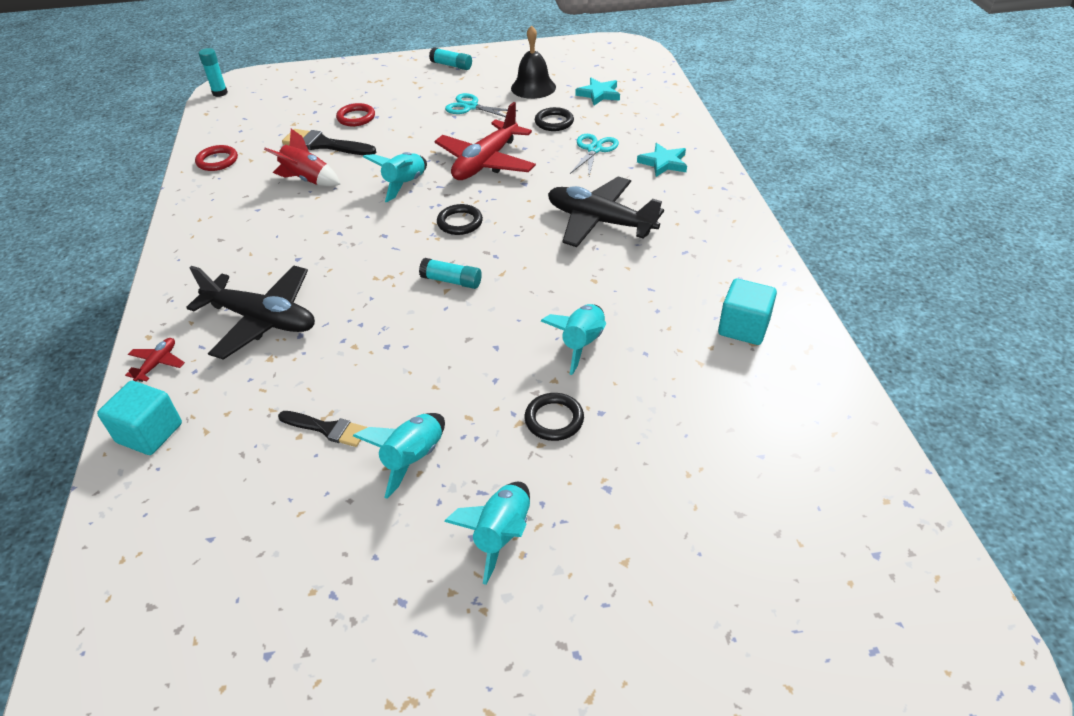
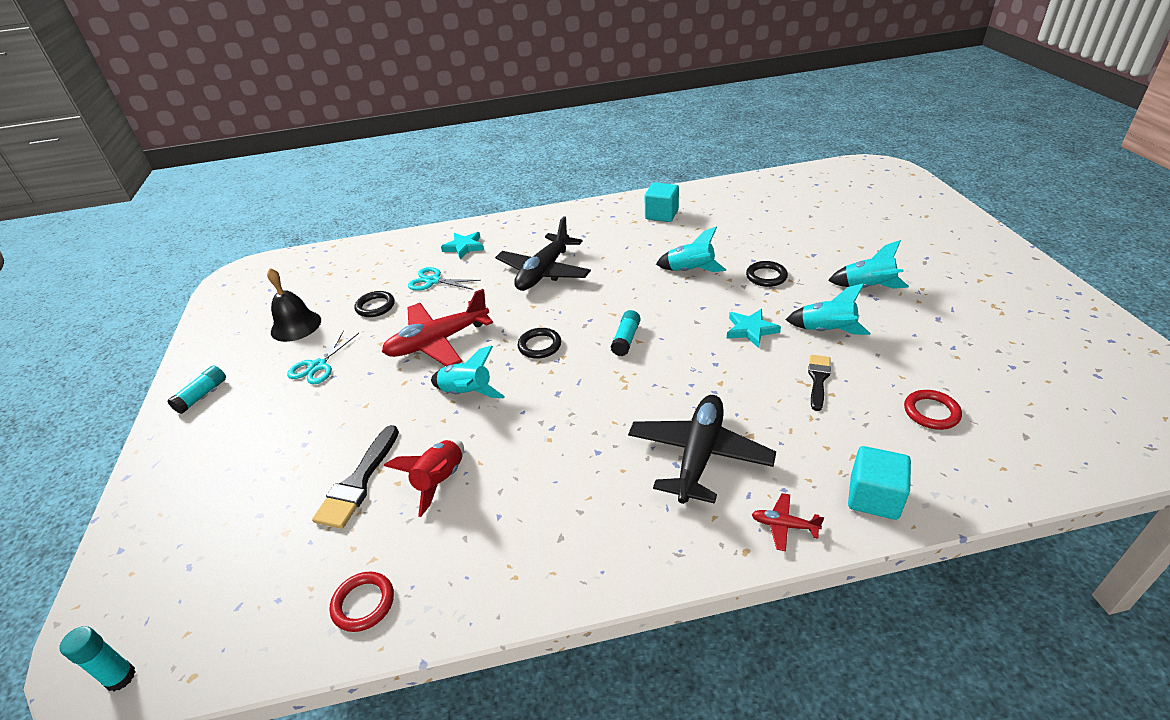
camera: 90 degrees left, 5 degrees down
(356, 117) = (298, 464): red ring -> red ring (931, 412)
(486, 162) = (438, 342): red plane -> red plane turned 120 degrees clockwise
(599, 94) = (332, 284): turquoise star -> turquoise star (751, 330)

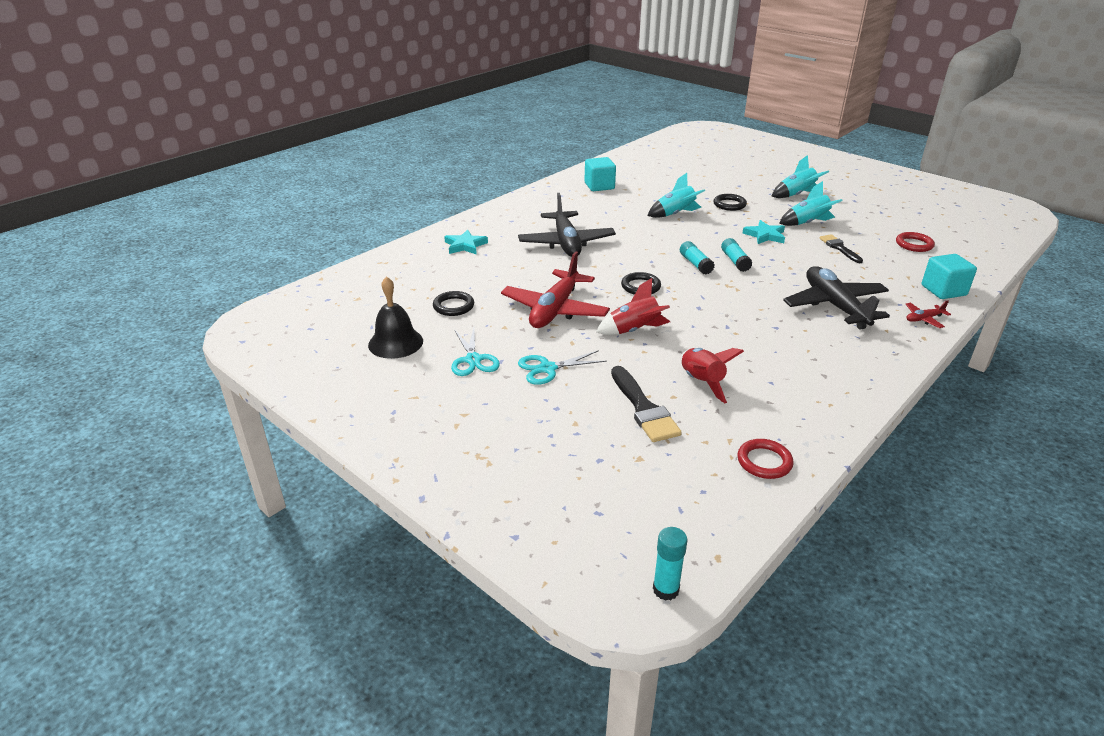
camera: 40 degrees left, 5 degrees down
(202, 395) = (390, 419): turquoise glue stick -> turquoise glue stick (735, 261)
(433, 281) = (478, 274): turquoise scissors -> turquoise scissors (547, 368)
(467, 393) = (634, 330): turquoise rocket -> red rocket

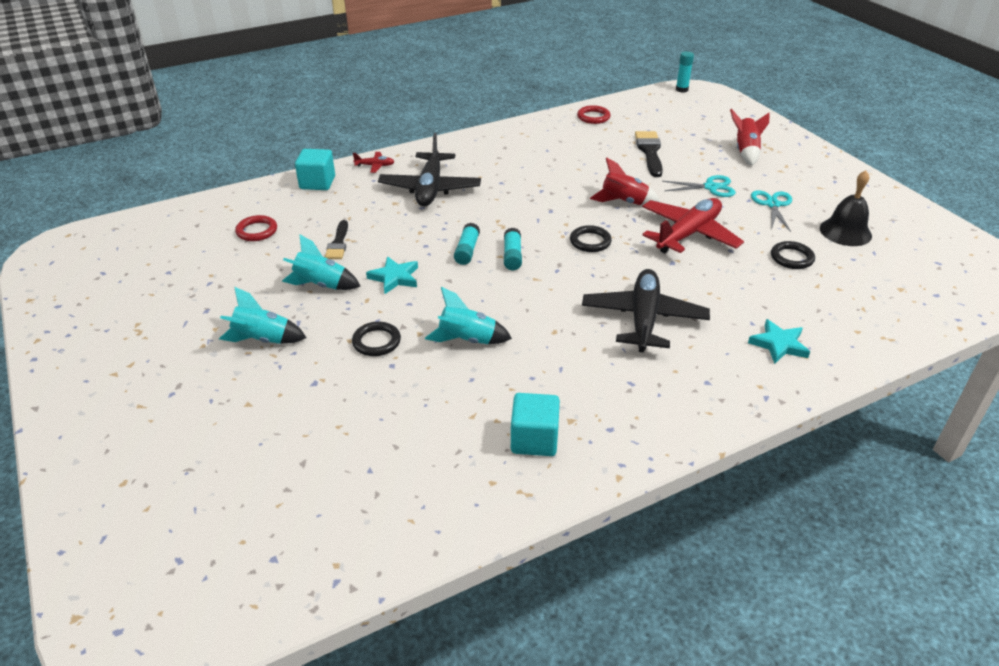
camera: 160 degrees left, 5 degrees up
(701, 382) = (597, 158): red rocket -> red rocket (746, 151)

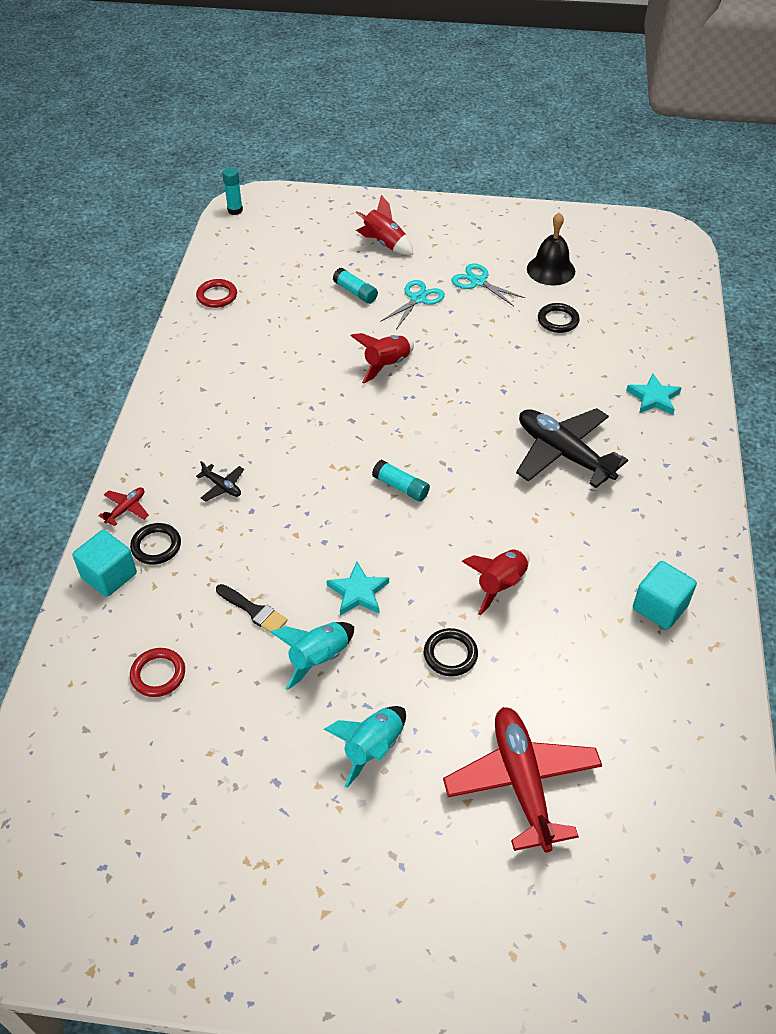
camera: 55 degrees left, 10 degrees up
(430, 188) = (222, 486): black plane -> black plane, size x0.43
(467, 251) = (362, 515): turquoise glue stick -> turquoise glue stick (355, 292)
(467, 340) = (500, 585): turquoise rocket -> red rocket
(590, 241) = (427, 422): black ring -> black ring (156, 546)
(649, 152) = (321, 298): black brush -> none
(688, 234) = (473, 356): red plane -> red plane (522, 782)

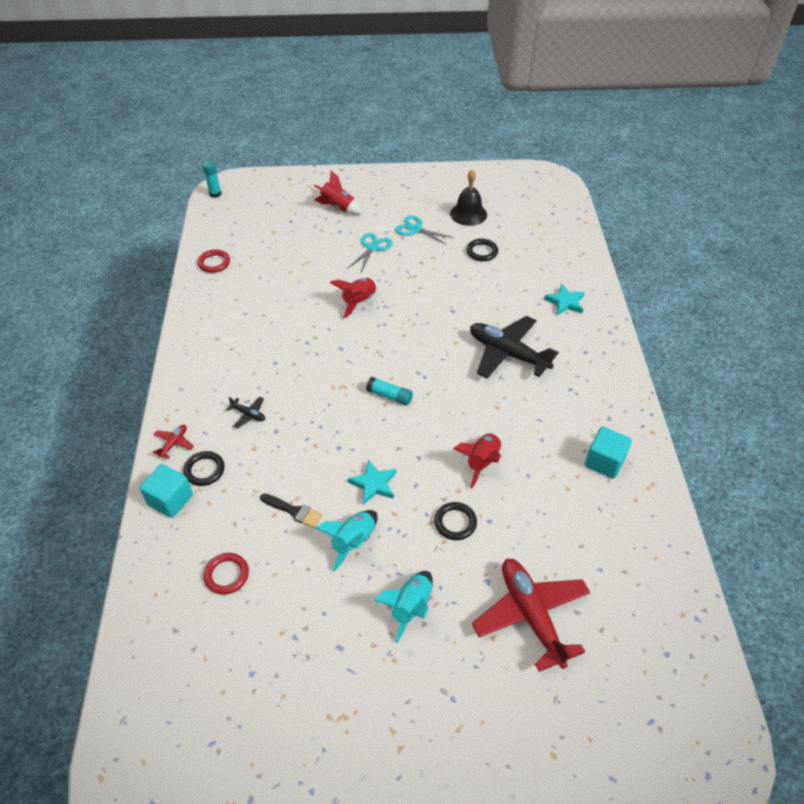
camera: 10 degrees left, 0 degrees up
(355, 292) = (323, 248): turquoise glue stick -> none

